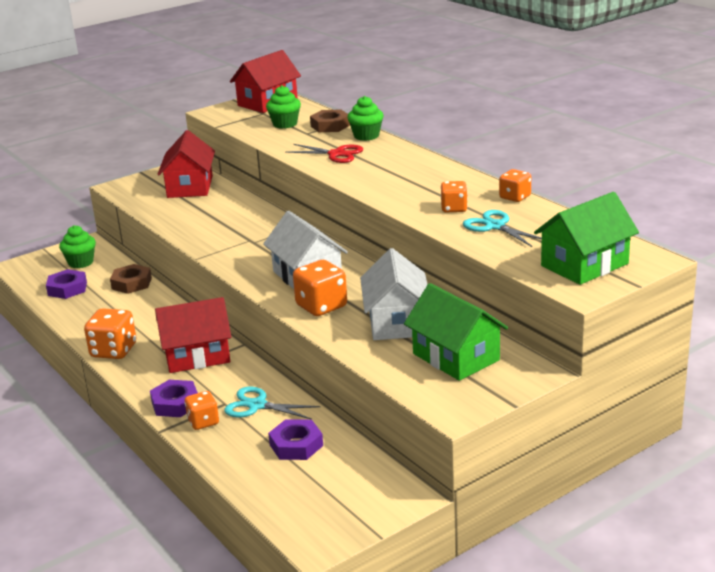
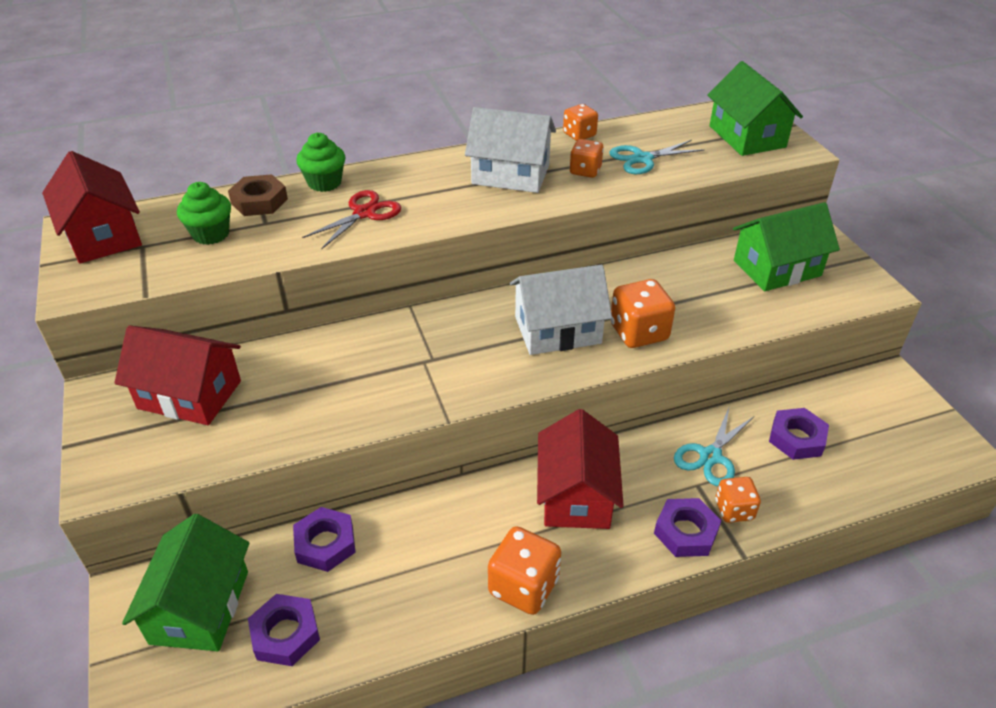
camera: 75 degrees left, 15 degrees up
(81, 262) = (200, 607): green cupcake -> green house
(131, 283) = (325, 544): brown nut -> purple nut
(396, 322) = (695, 288): white house -> white house (510, 174)

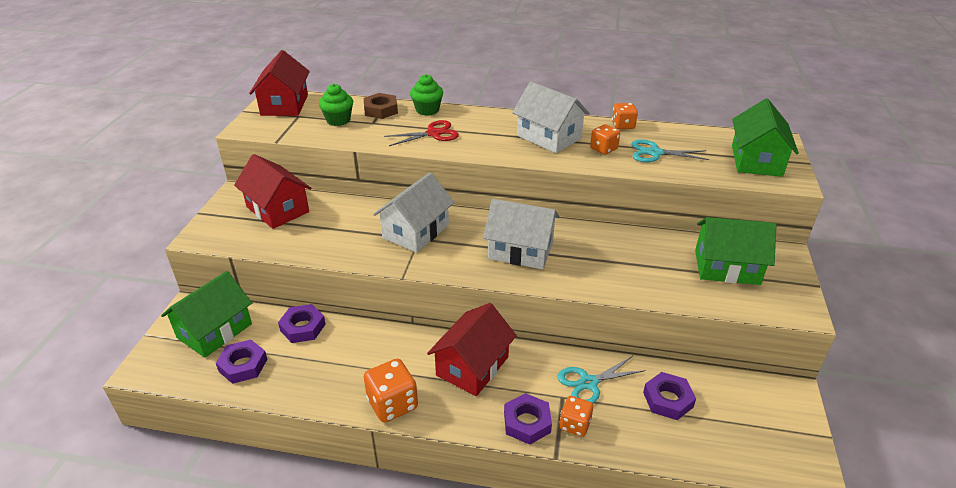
camera: 30 degrees right, 5 degrees down
(411, 353) = (416, 231): none -> white house
(638, 332) = (576, 272): orange dice -> none

